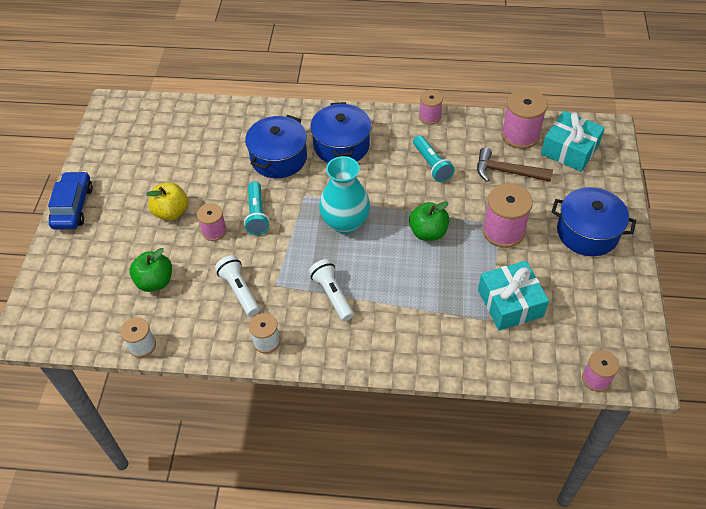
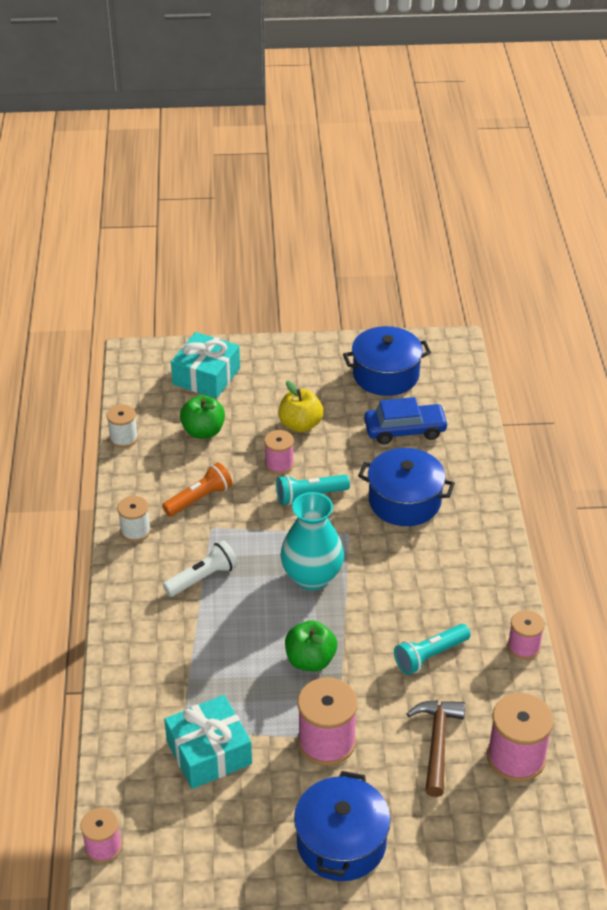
camera: 80 degrees right, 10 degrees down
(73, 207) = (293, 350): blue car -> blue car (405, 430)
(239, 290) = (199, 499): white flashlight -> orange flashlight
(341, 145) = (441, 558): blue pot -> blue pot (386, 375)
(569, 150) = (501, 822): turquoise gift -> turquoise gift (206, 376)

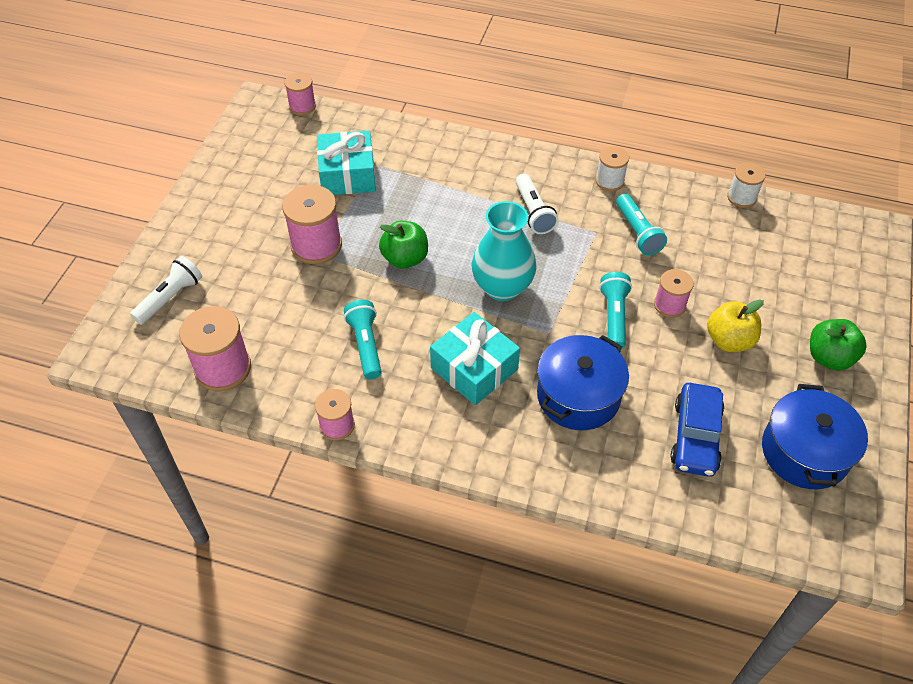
camera: 110 degrees right, 10 degrees up
(199, 499) = (637, 232): orange flashlight -> turquoise flashlight
(203, 431) = (737, 258): green apple -> green apple (829, 357)
(206, 376) = (830, 281): turquoise gift -> turquoise gift (474, 368)
(341, 842) = (222, 228): blue pot -> none
(437, 743) = (271, 317): brown hammer -> none
(460, 845) = (170, 298): none -> white flashlight

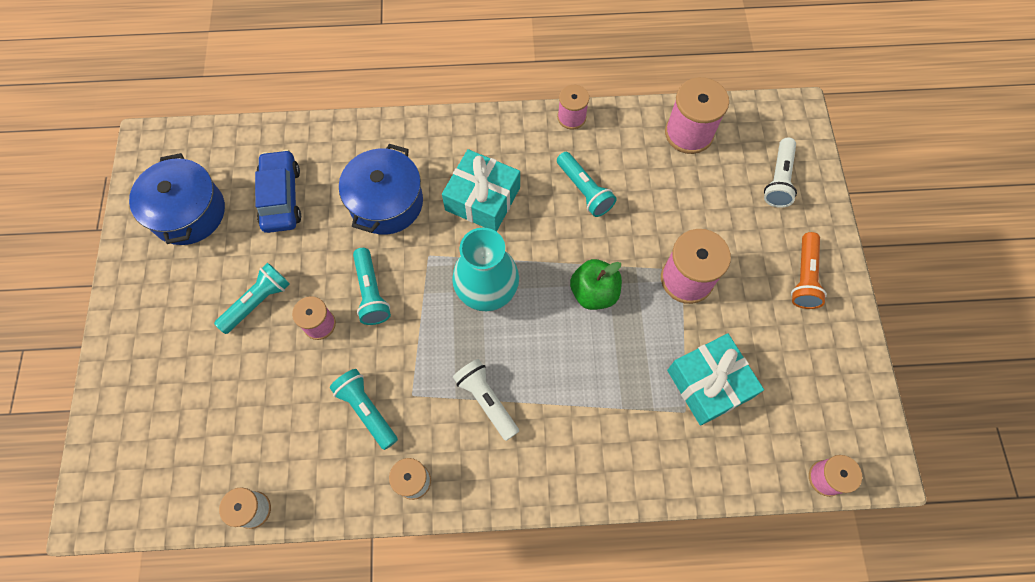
camera: 160 degrees right, 15 degrees up
(215, 218) = (804, 277): none -> orange flashlight
(729, 340) = (258, 302): yellow apple -> turquoise flashlight
(829, 357) = (161, 314): green apple -> none

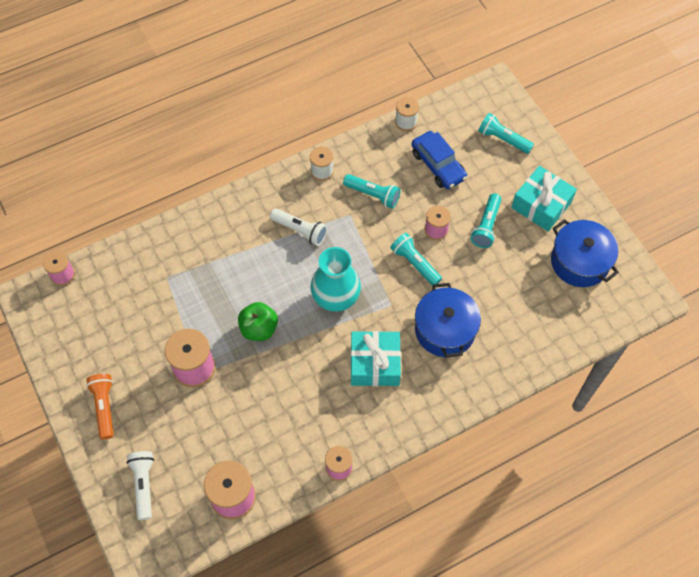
camera: 155 degrees right, 5 degrees down
(281, 197) = (523, 300): blue car -> blue car (438, 165)
(584, 190) = (299, 405): turquoise flashlight -> turquoise flashlight (503, 139)
(709, 384) = (155, 301): turquoise gift -> turquoise gift (541, 205)

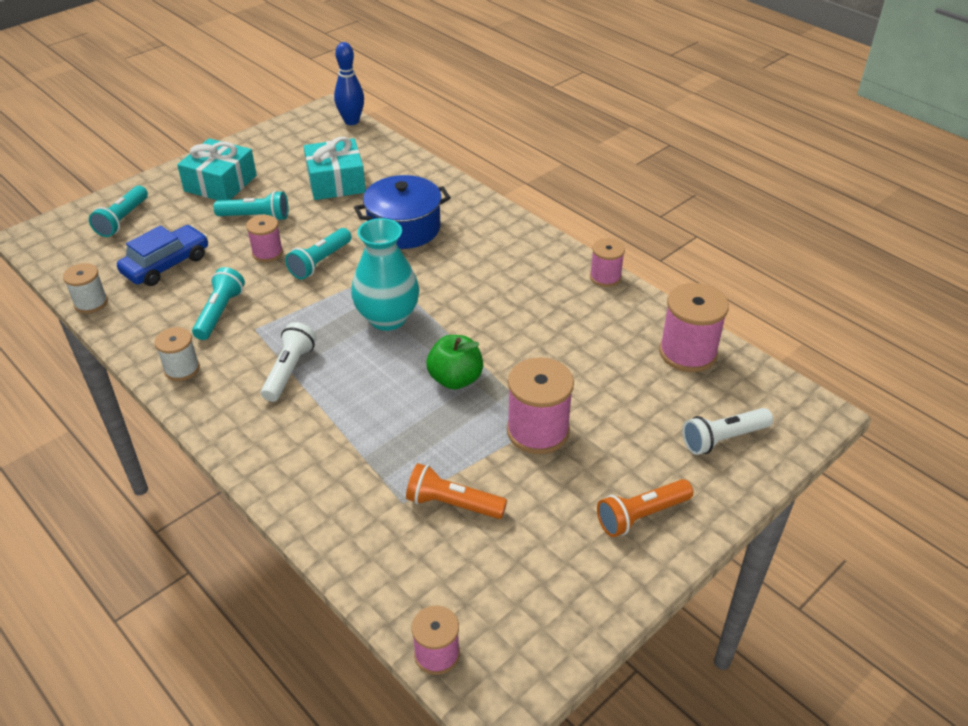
camera: 105 degrees left, 20 degrees down
(154, 303) = (452, 504): none -> orange flashlight
(375, 364) = (467, 272): turquoise gift -> turquoise gift (336, 182)
(579, 262) = (292, 153): blue pot -> none
(628, 317) = (351, 121): none -> blue bowling pin

